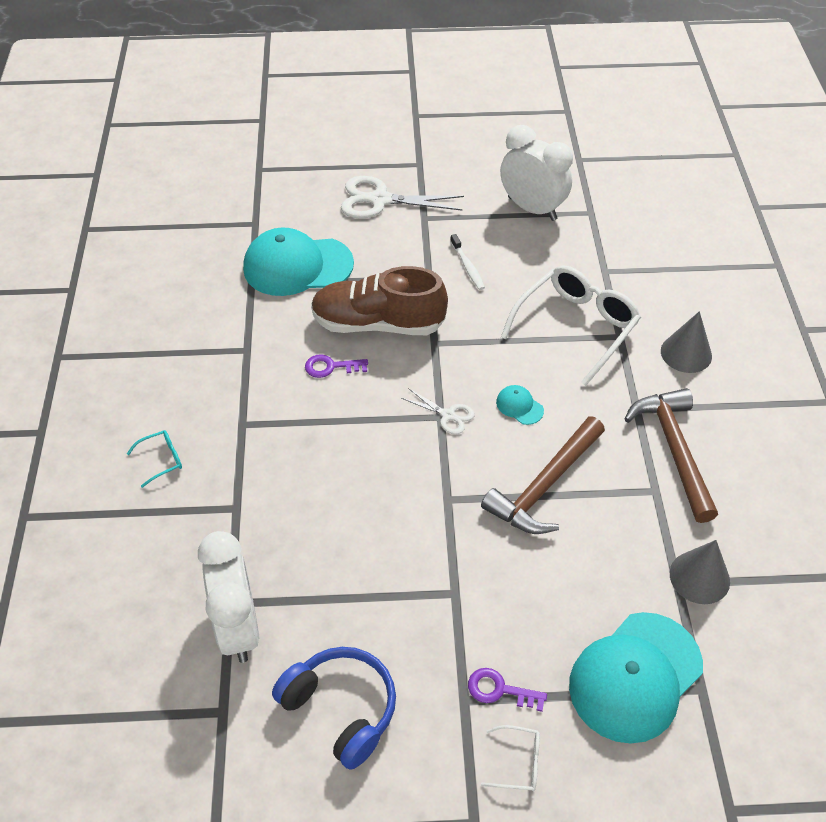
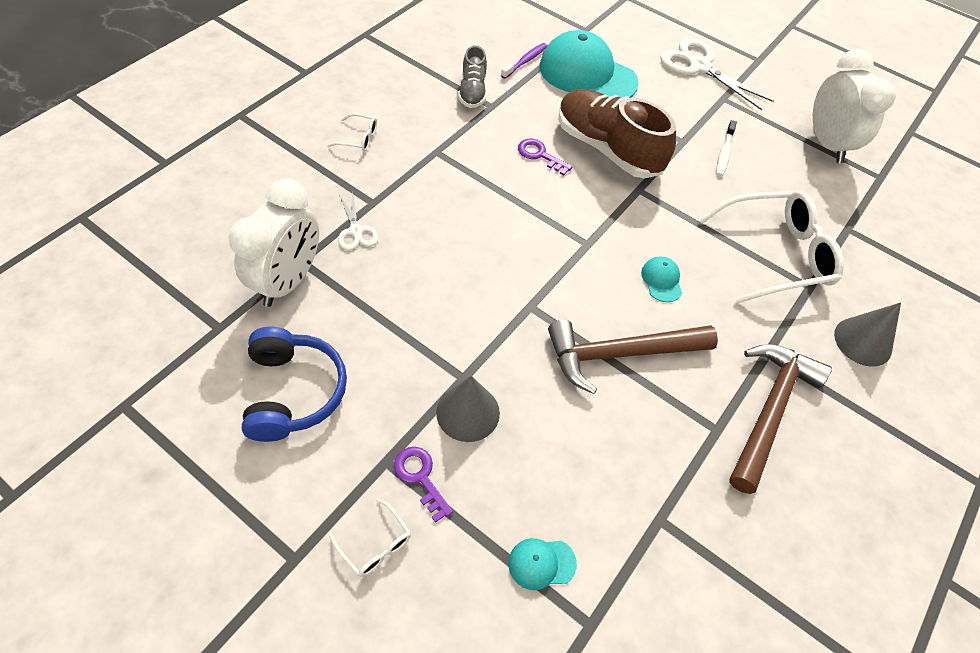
camera: 35 degrees right, 5 degrees up
(161, 460) = (358, 138): turquoise glasses -> white glasses
(217, 347) = (472, 91): none -> grey shoe
(233, 288) = (525, 61): none -> purple toothbrush
(448, 415) = (595, 247): white scissors -> white scissors (356, 231)
(635, 677) = (541, 563): turquoise cap -> turquoise cap, size x0.41
(699, 577) = (686, 531): grey cone -> grey cone (468, 412)

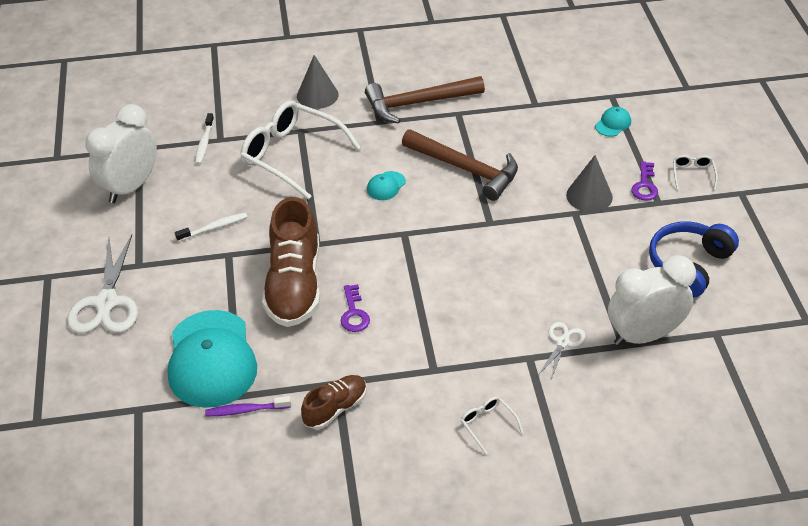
camera: 130 degrees left, 10 degrees down
(472, 91) = (335, 408): grey shoe -> brown shoe
(541, 563) = (613, 124): turquoise cap -> turquoise cap turned 90 degrees counterclockwise
(851, 216) = (204, 143): none -> white toothbrush

